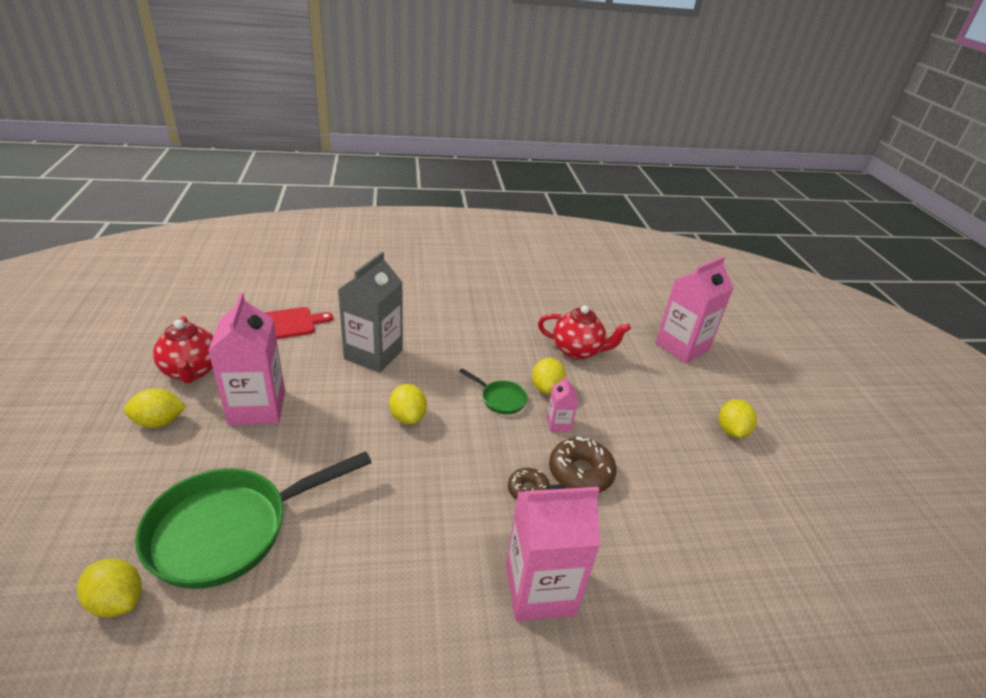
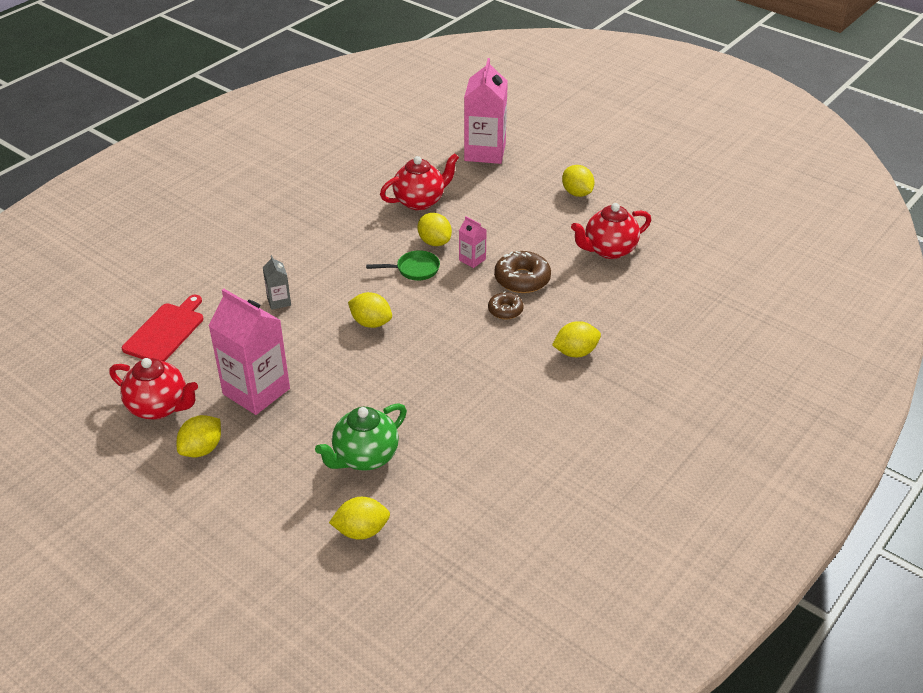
camera: 40 degrees left, 5 degrees up
(230, 529) = (365, 457): green pan -> green teapot
(373, 354) = (279, 301): grey carton -> grey carton, size x0.46
(540, 589) = (575, 352): pink carton -> yellow lemon
(704, 507) = (609, 250): none -> red teapot

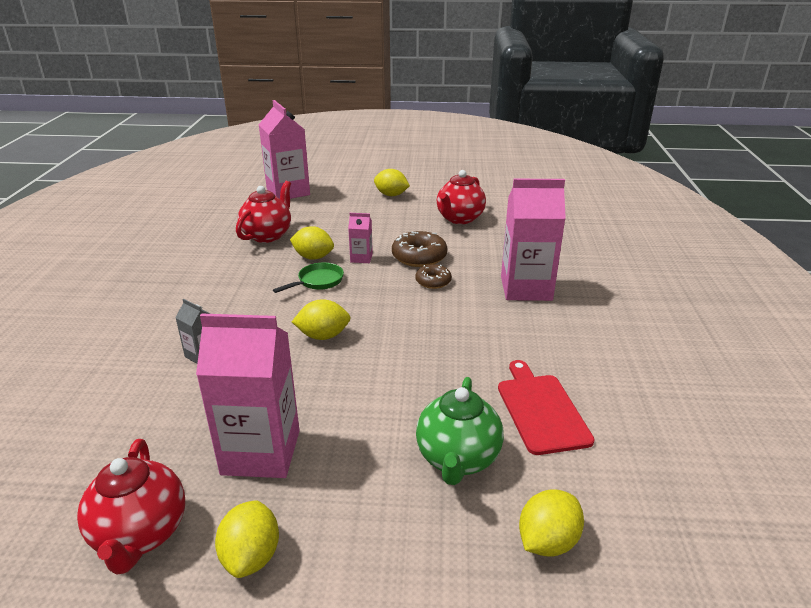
camera: 35 degrees left, 10 degrees down
(159, 407) = (141, 534): red teapot -> red teapot turned 90 degrees clockwise
(165, 331) = (77, 441): red cutting board -> red cutting board (541, 410)
(575, 352) = (526, 288): yellow lemon -> pink carton

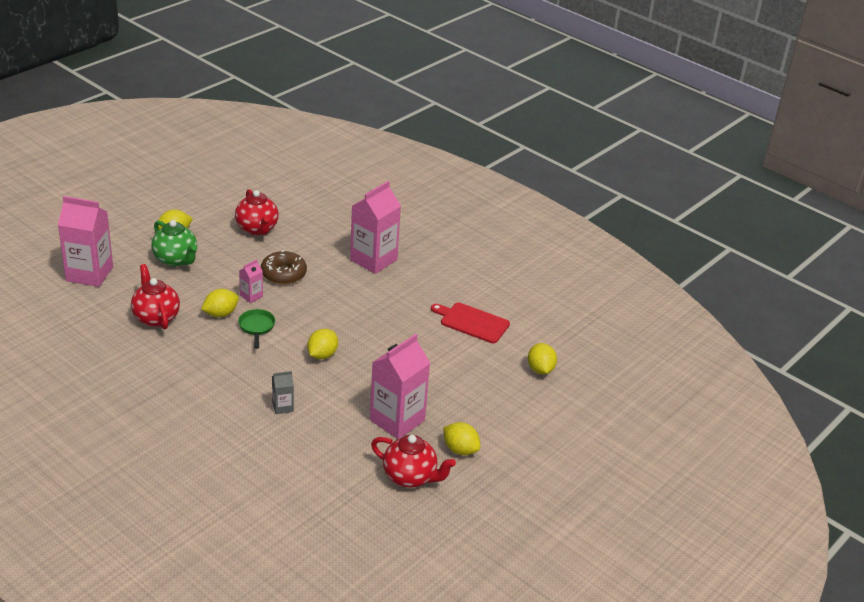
camera: 55 degrees left, 5 degrees up
(433, 281) = (320, 286): brown donut -> none
(457, 459) = (472, 365): green teapot -> green teapot (176, 259)

